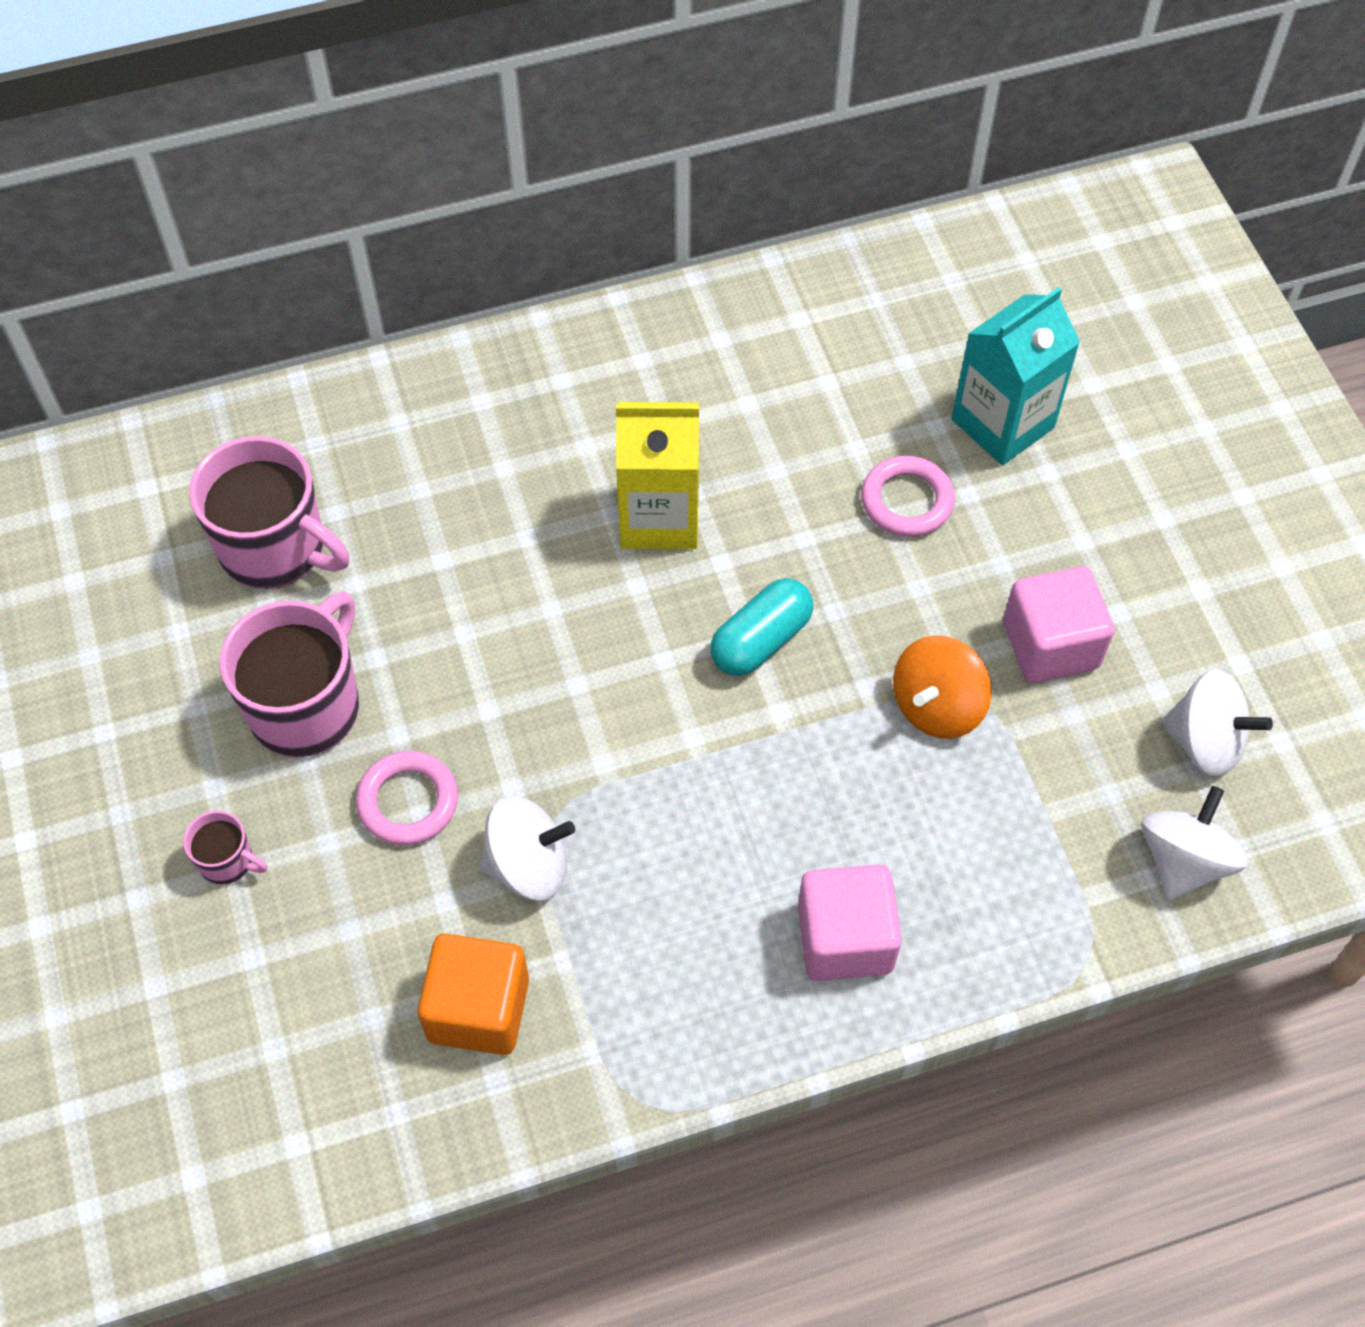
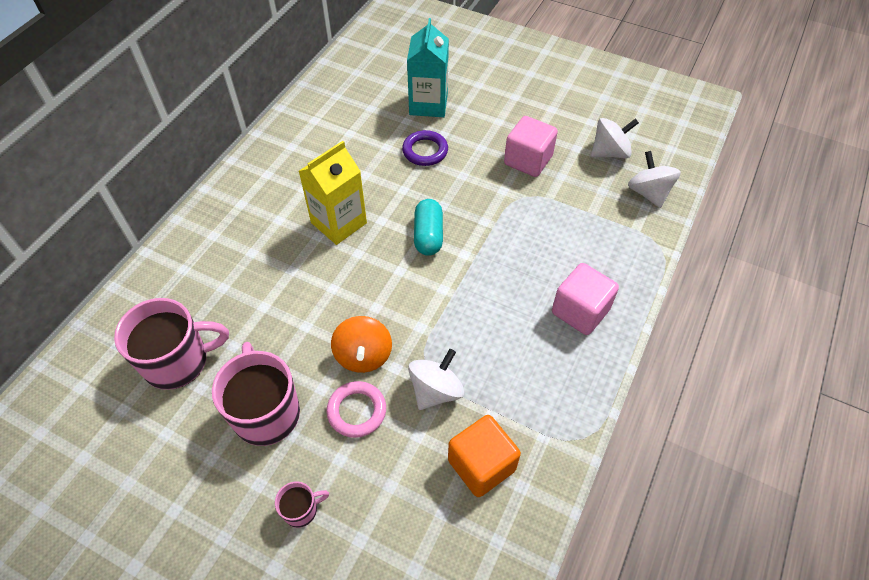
camera: 45 degrees left, 5 degrees down
(907, 501) = (425, 151): pink ring -> purple ring
(937, 706) = (515, 208): orange spinning top -> orange spinning top (363, 355)

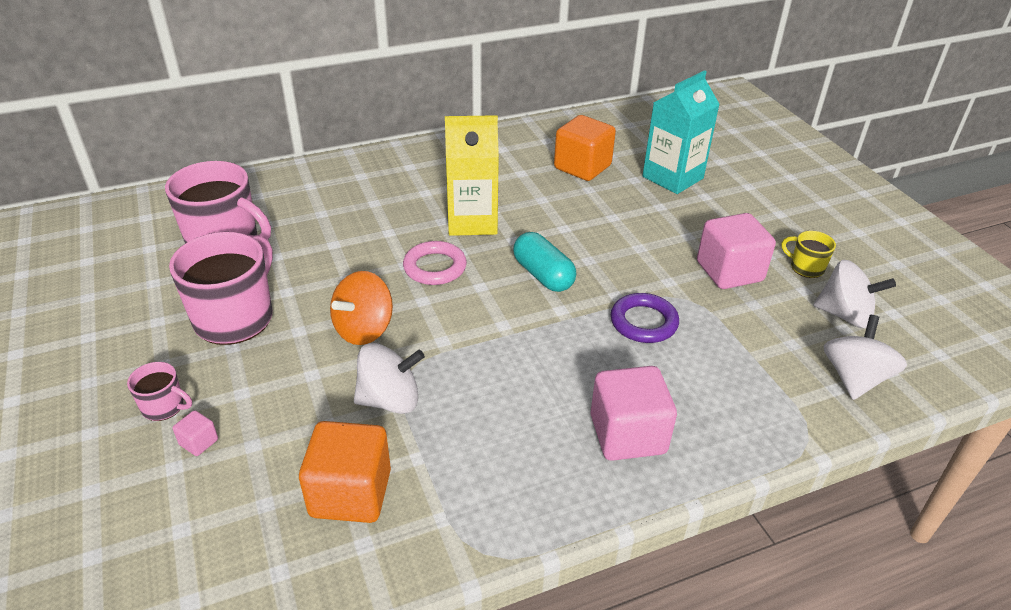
camera: 40 degrees right, 15 degrees down
(355, 512) = (199, 442): none -> pink cube
(357, 411) = (303, 367): pink ring -> pink ring (435, 267)
(363, 130) = (582, 167): none -> orange cube
(425, 151) = (623, 210): purple ring -> purple ring (643, 322)
(428, 235) = (543, 275): turquoise capsule -> turquoise capsule turned 75 degrees counterclockwise
(563, 130) = (806, 267): none -> yellow mug

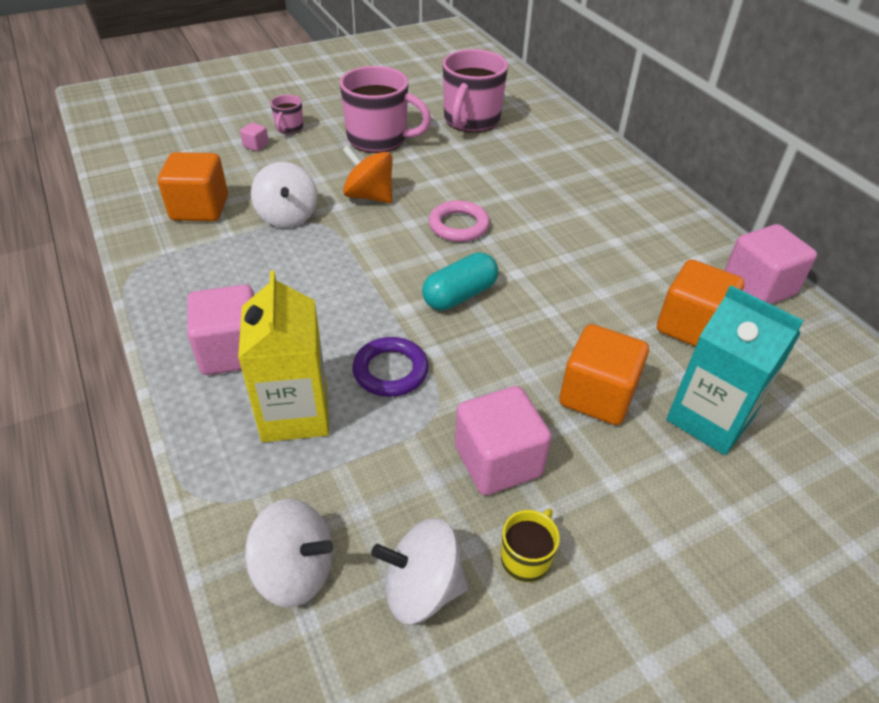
camera: 85 degrees right, 5 degrees up
(472, 221) = (541, 244): yellow carton -> yellow carton (295, 413)
(538, 132) = (758, 287): none -> pink cube
(658, 219) = (597, 395): none -> orange cube
(844, 315) = (422, 588): white spinning top -> white spinning top turned 75 degrees clockwise

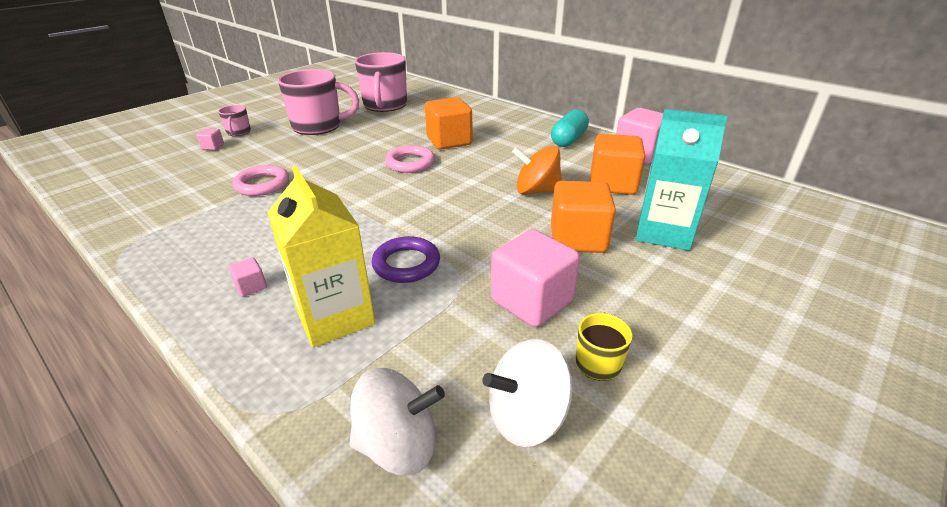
camera: 20 degrees left, 10 degrees down
(200, 208) = (176, 195): orange cube -> orange cube (449, 141)
(232, 351) = (251, 286): pink cube -> pink cube, size x0.43
(287, 216) = (262, 184): white spinning top -> pink ring
(369, 196) = (328, 159): orange spinning top -> orange spinning top (536, 191)
(460, 295) = (435, 203): turquoise capsule -> turquoise capsule (568, 140)

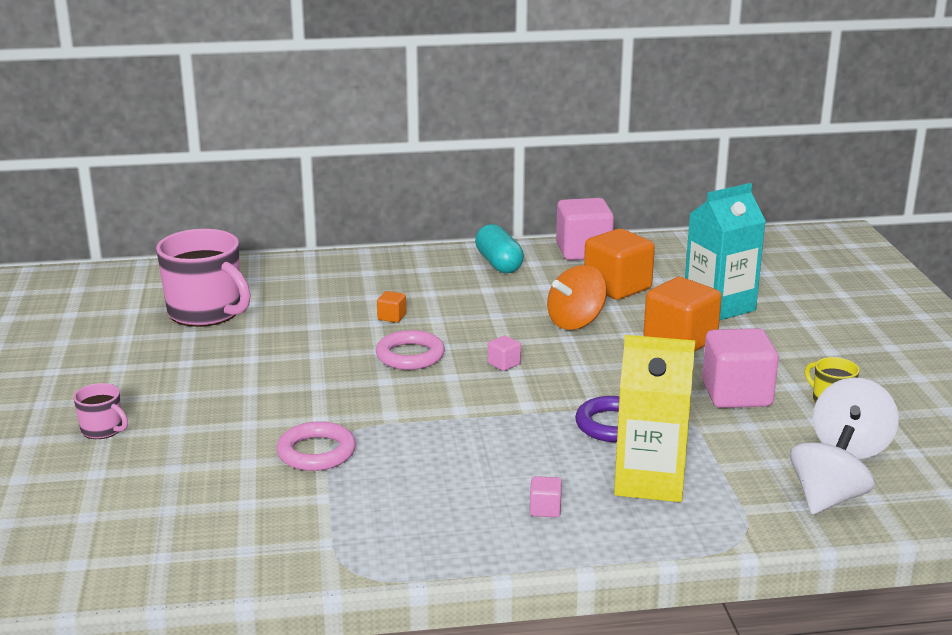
camera: 50 degrees left, 10 degrees down
(213, 147) = (124, 459): pink cube -> pink cube (504, 364)
(318, 126) = (194, 373): pink mug -> none
(449, 141) = (392, 317): orange cube -> orange cube, size x0.43

